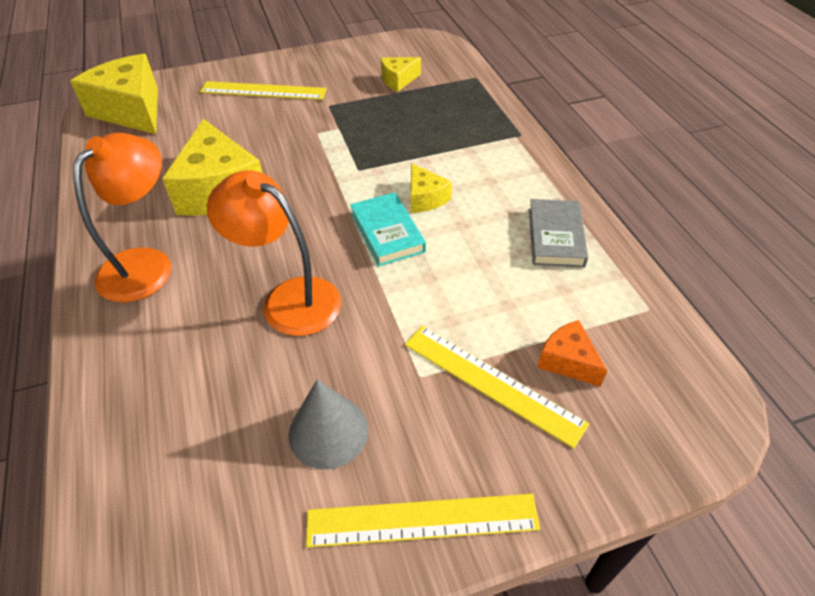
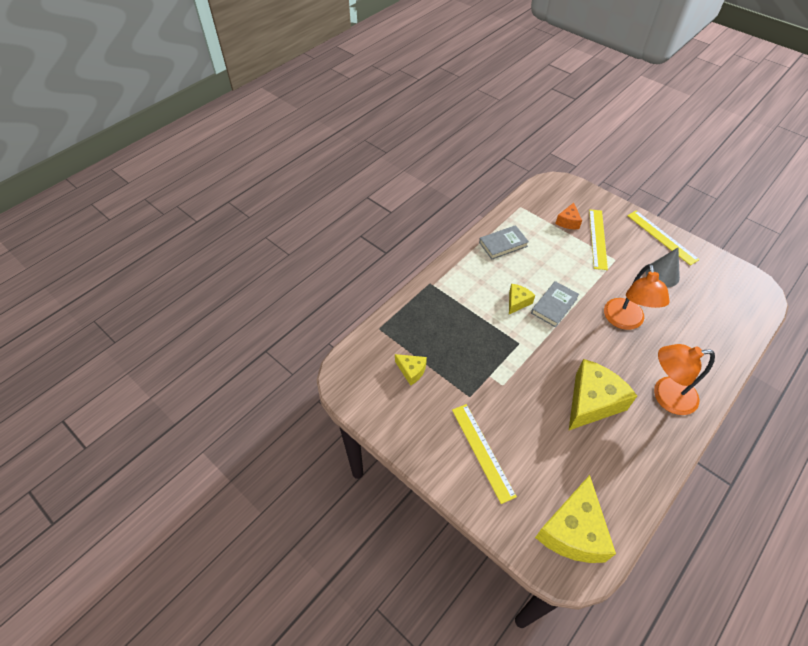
camera: 120 degrees left, 5 degrees up
(387, 232) = (554, 306): turquoise book -> grey book

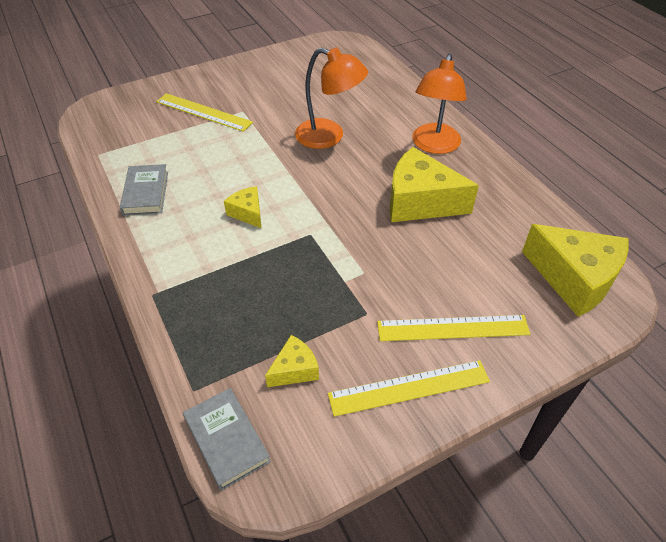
camera: 70 degrees left, 5 degrees down
(554, 306) = (274, 183): grey book -> grey book (227, 440)
(568, 222) = (159, 124): orange cheese -> none
(592, 402) = (420, 202): yellow cheese -> yellow cheese turned 45 degrees counterclockwise
(661, 237) = (238, 69): yellow ruler -> yellow ruler (409, 388)
(662, 274) = (286, 88): grey cone -> none

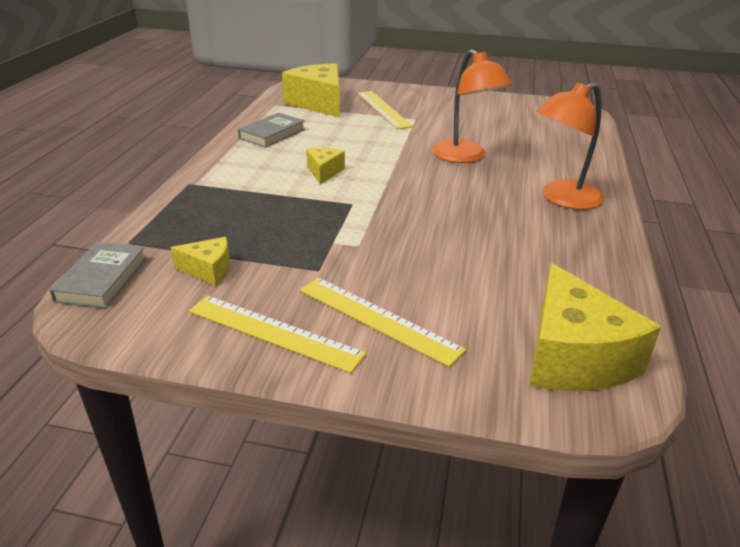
camera: 40 degrees right, 15 degrees down
(420, 202) = (485, 227): yellow cheese -> yellow cheese (318, 103)

